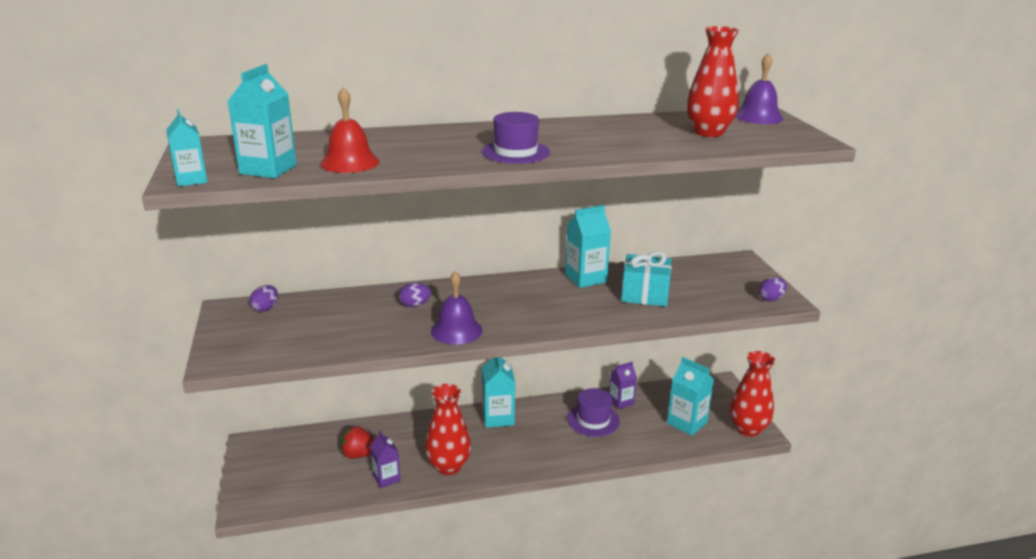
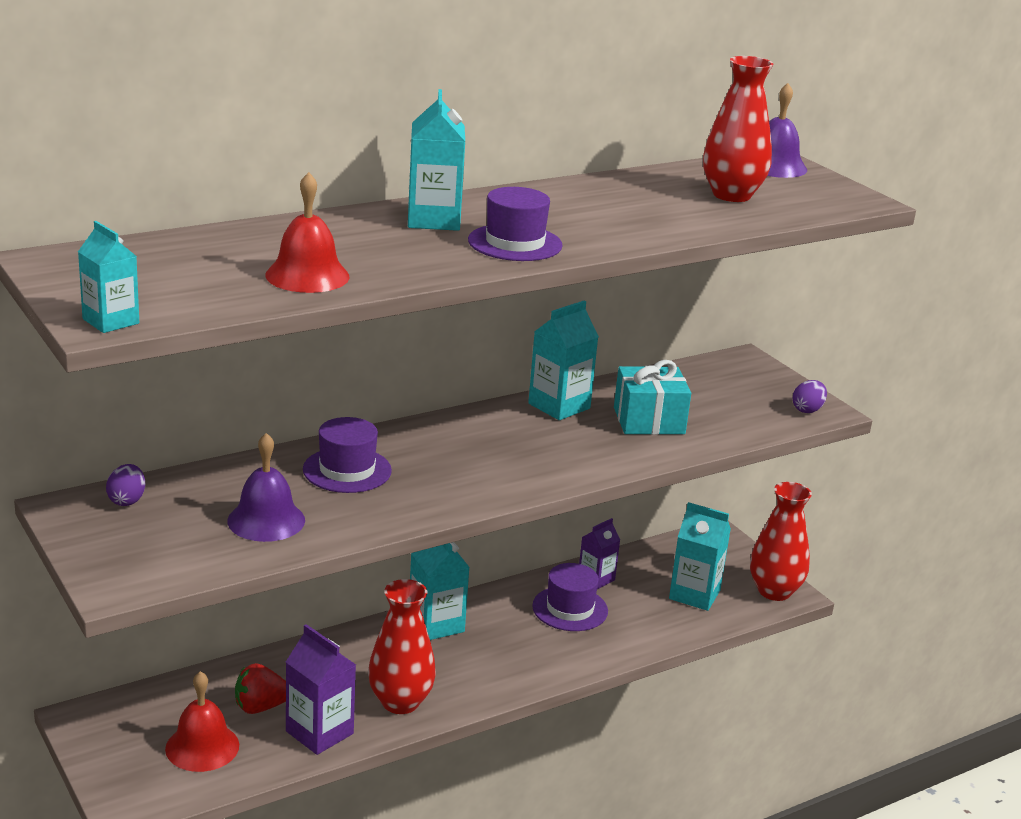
camera: 20 degrees left, 0 degrees up
(268, 169) = (203, 295): turquoise carton -> turquoise carton (433, 220)
(310, 475) = (202, 747): none -> red bell
(386, 478) = (319, 732): purple carton -> purple carton, size x1.52
(415, 305) = (347, 470): purple egg -> purple hat
(456, 330) = (429, 499): purple bell -> purple bell (266, 520)

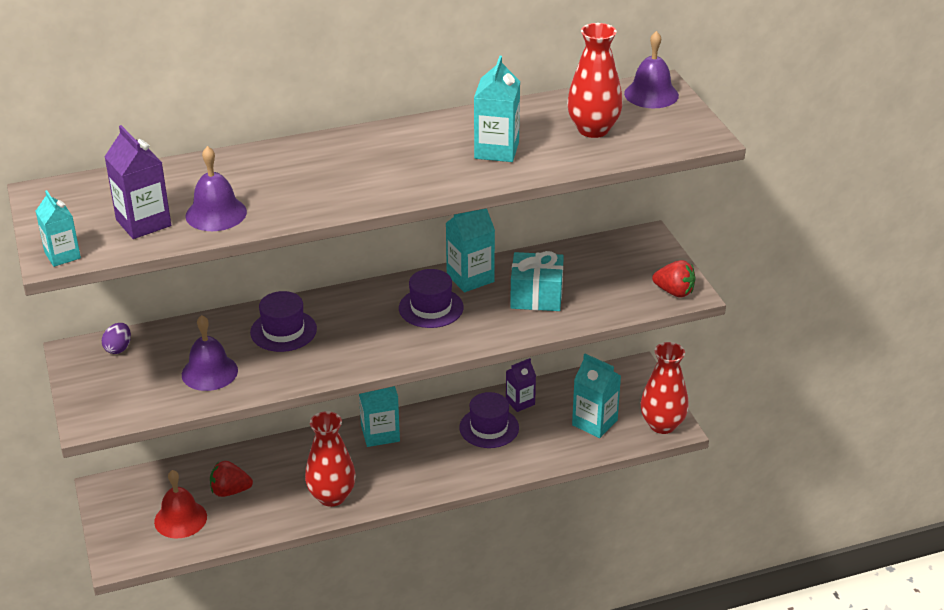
camera: 15 degrees right, 10 degrees up
(307, 275) = (216, 213): red bell -> purple bell
(319, 732) = (266, 515): purple carton -> purple carton (143, 223)
(433, 220) = (336, 155): turquoise carton -> turquoise carton (496, 150)
(515, 243) = (387, 182): purple hat -> purple hat (431, 308)
(807, 410) = (674, 292): purple egg -> red strawberry

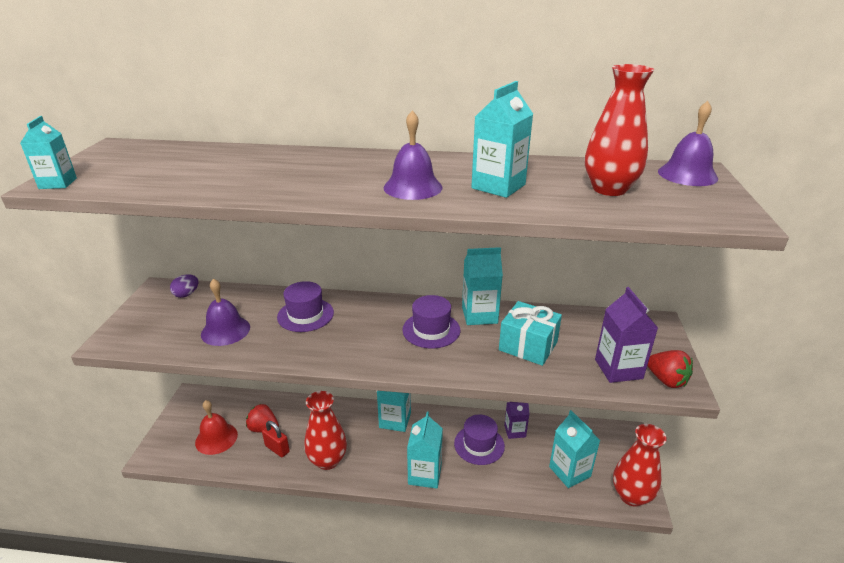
camera: 25 degrees right, 5 degrees down
(143, 223) = (147, 176): purple carton -> purple carton (618, 369)
(216, 213) = (207, 181): purple bell -> purple bell (413, 187)
(264, 505) = (277, 449): none -> red padlock
(447, 474) = (425, 474): none -> turquoise carton

